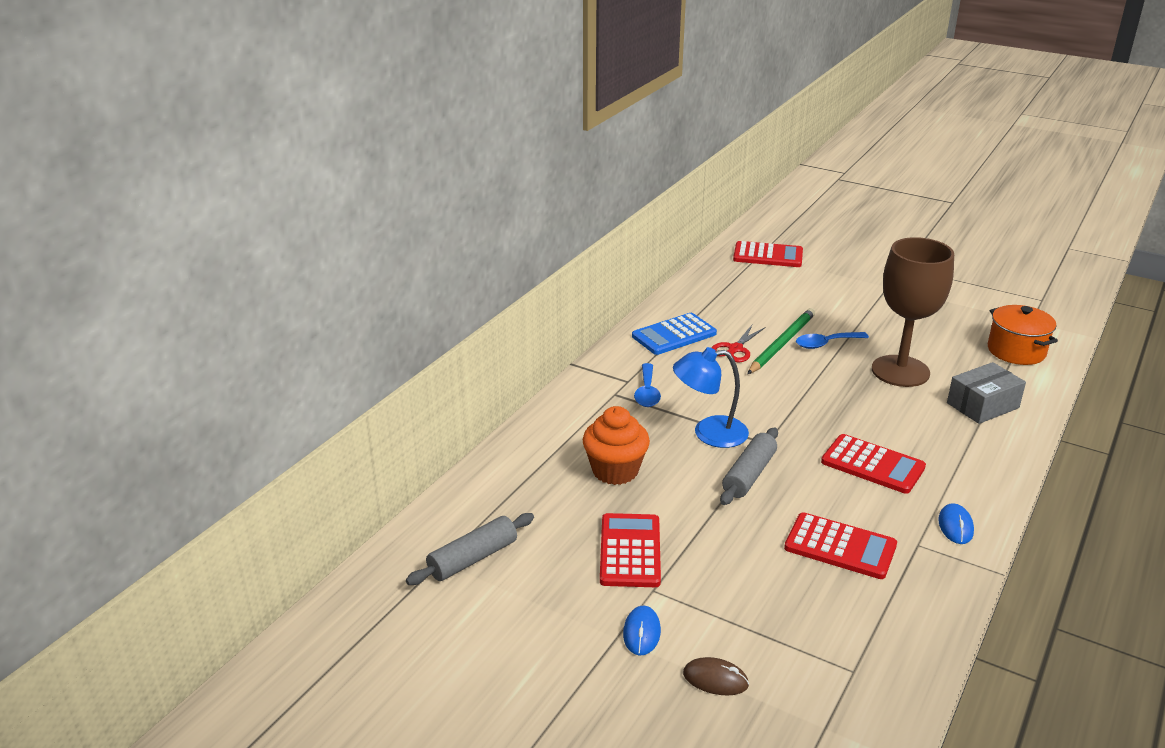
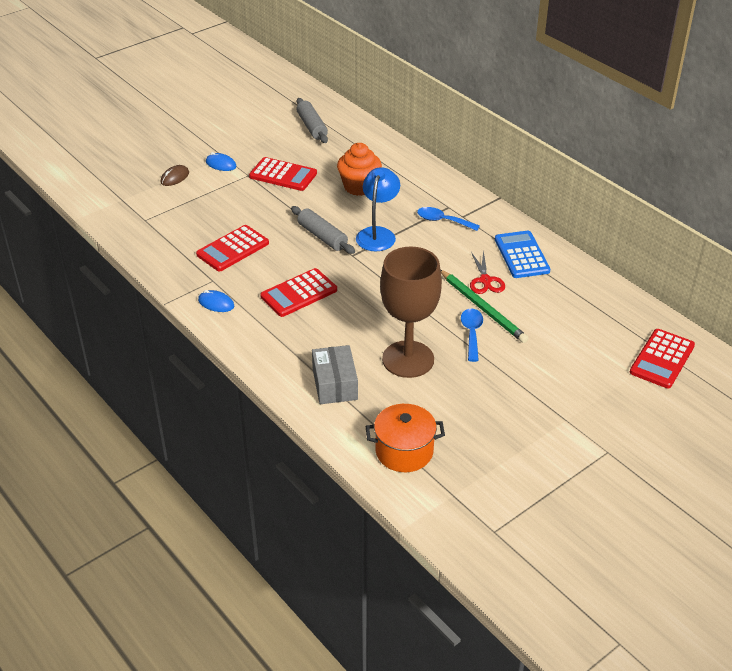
camera: 110 degrees right, 10 degrees up
(735, 349) = (485, 280): red scissors -> red scissors turned 150 degrees counterclockwise

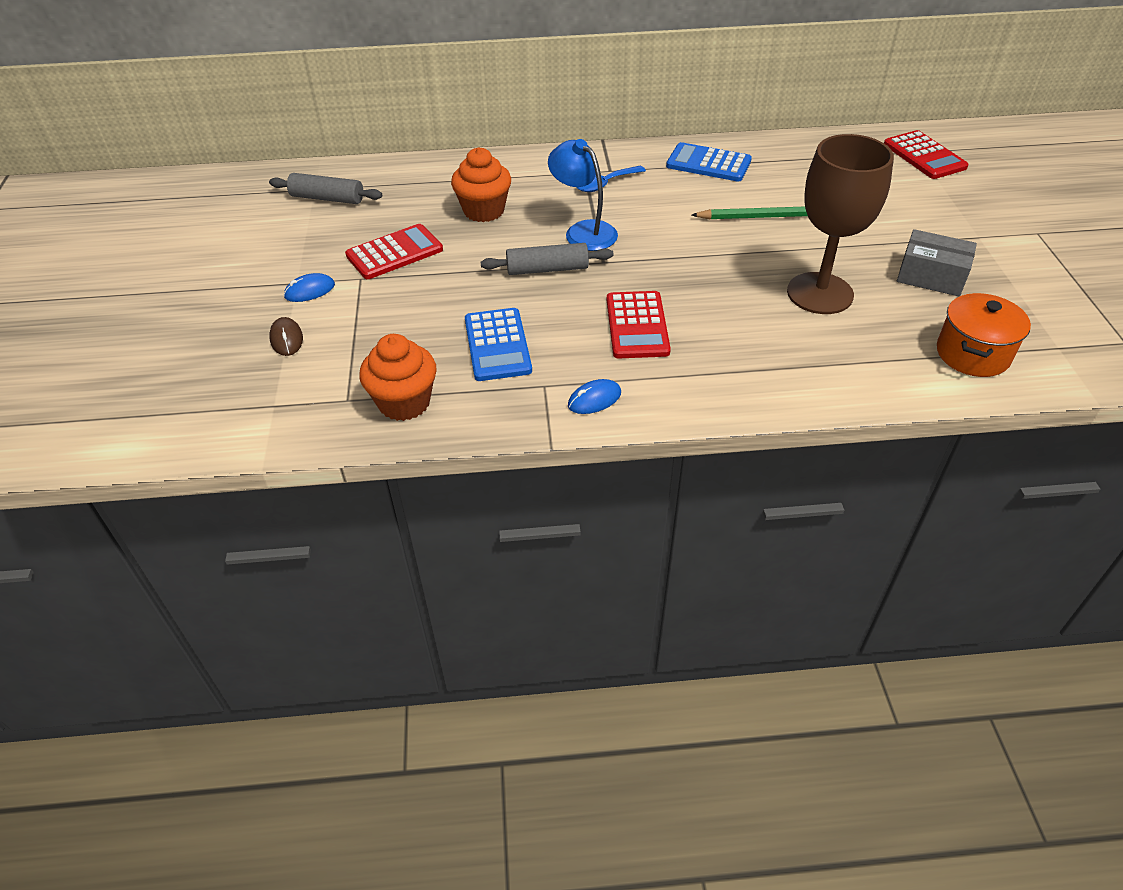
camera: 55 degrees left, 5 degrees up
(158, 239) = (404, 402): none -> orange cupcake
(233, 249) = (497, 345): red calculator -> blue calculator
(335, 384) = (826, 360): grey box -> grey box (931, 276)
(471, 333) = (808, 238): blue spoon -> none
(485, 280) = (729, 198): red scissors -> none

